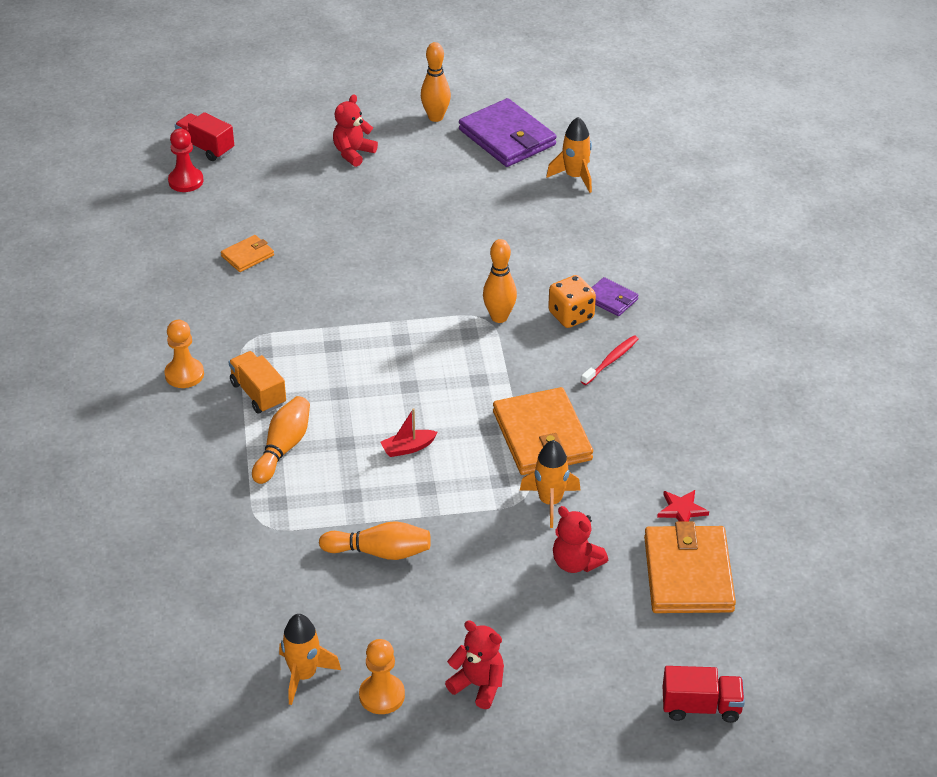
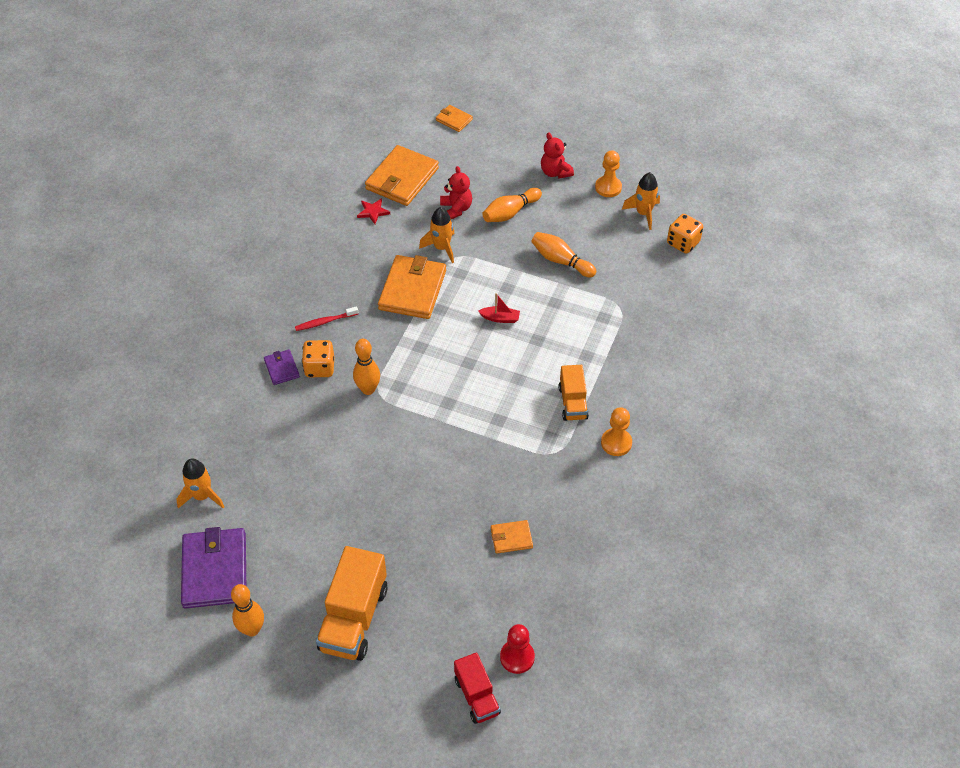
camera: 150 degrees left, 10 degrees up
(221, 653) = (683, 243): none -> orange dice
(283, 448) = (579, 353): orange bowling pin -> orange bowling pin (510, 212)
(353, 153) = (354, 618): red teddy bear -> orange truck
(701, 707) = (454, 120): red truck -> orange wallet

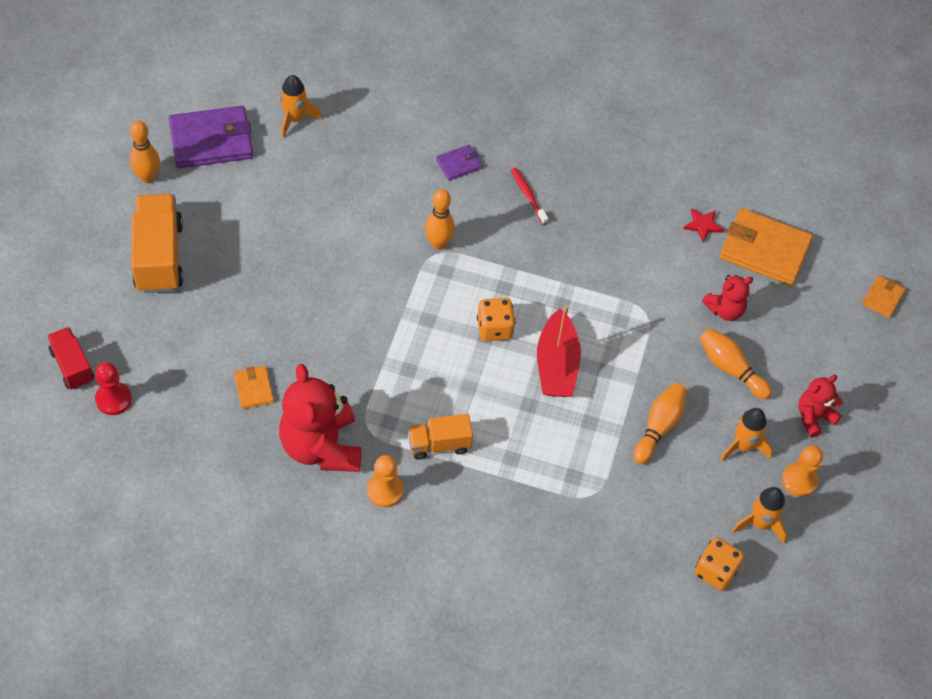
camera: 80 degrees right, 5 degrees up
(319, 368) = (463, 197): orange dice -> orange dice (494, 328)
(354, 618) = (159, 257): orange truck -> orange truck turned 75 degrees clockwise
(412, 290) = (587, 274): orange wallet -> none
(442, 248) = (658, 299): orange rocket -> orange rocket (743, 446)
(477, 696) = (72, 366): red truck -> red truck turned 90 degrees clockwise
(500, 318) = (556, 365): red boat -> red boat, size x2.03
(573, 487) = (321, 446): none -> red teddy bear

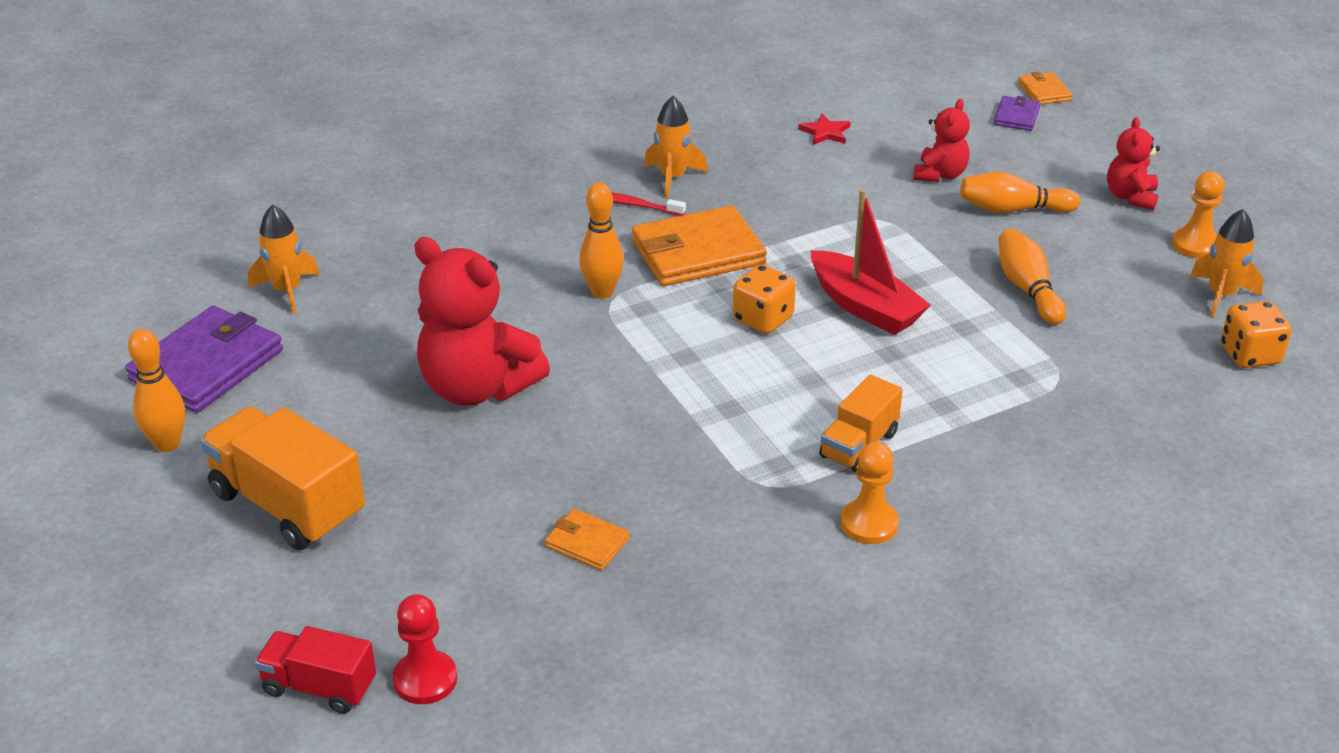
camera: 40 degrees left, 20 degrees down
(321, 446) = (743, 537): red teddy bear -> red teddy bear (477, 388)
(459, 164) = (527, 223): purple wallet -> purple wallet (1016, 116)
(743, 446) = (1114, 253): orange rocket -> orange rocket (672, 178)
(764, 250) = (902, 118): orange wallet -> orange wallet (697, 252)

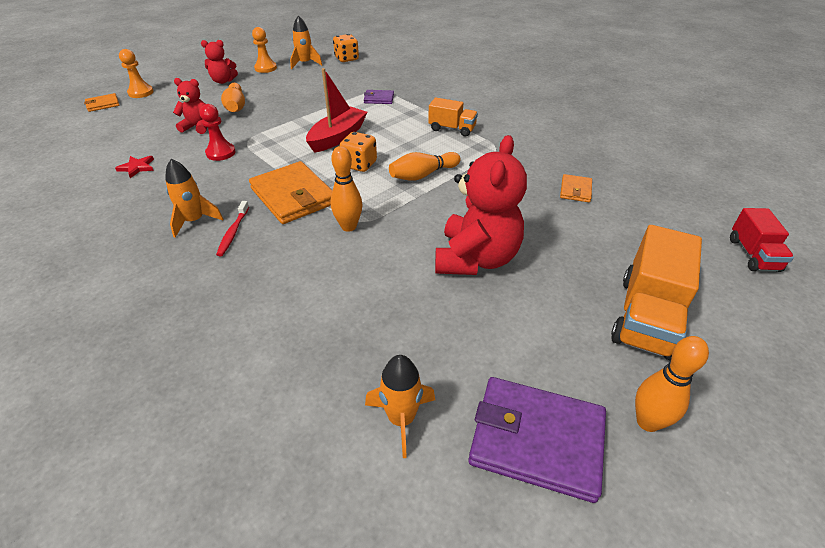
camera: 105 degrees left, 5 degrees up
(425, 679) = (708, 220): red pawn -> red pawn (221, 153)
(869, 524) = (503, 122): orange pawn -> orange pawn (141, 92)
(1016, 116) = (131, 110): purple wallet -> purple wallet (379, 99)
(1027, 289) = (310, 100): orange bowling pin -> orange bowling pin (423, 175)

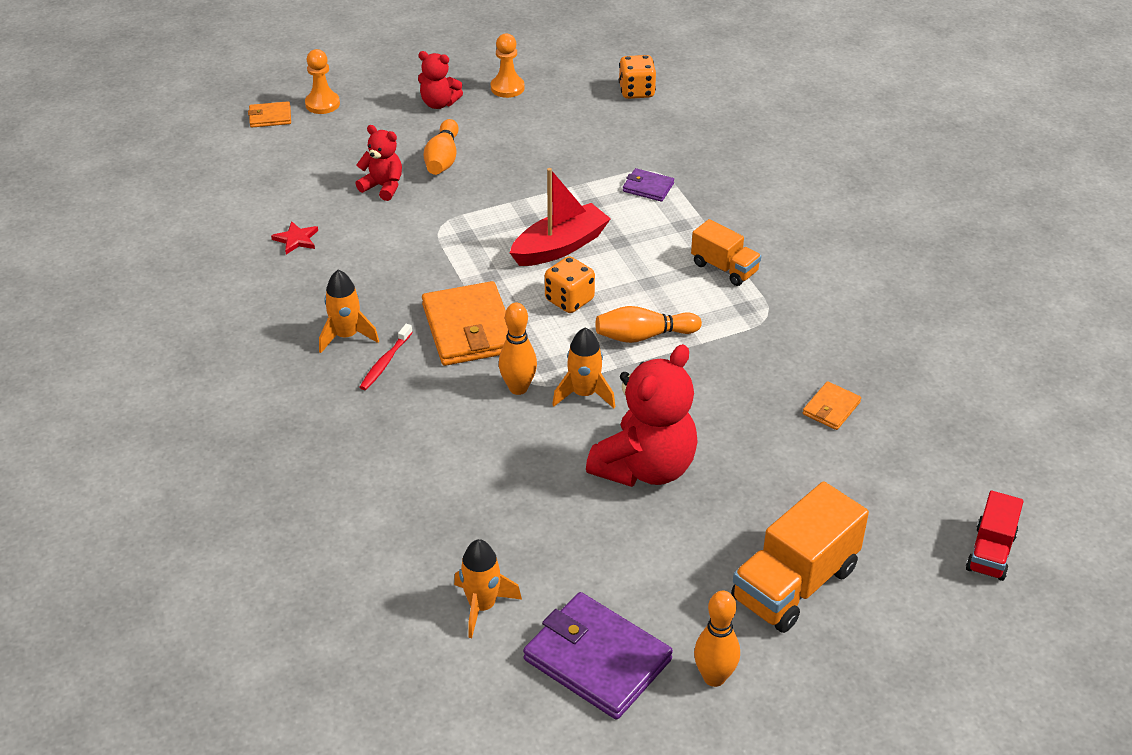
camera: 20 degrees right, 0 degrees up
(221, 153) = (401, 239): red pawn -> none
(305, 63) = (569, 89): orange rocket -> orange rocket (584, 394)

